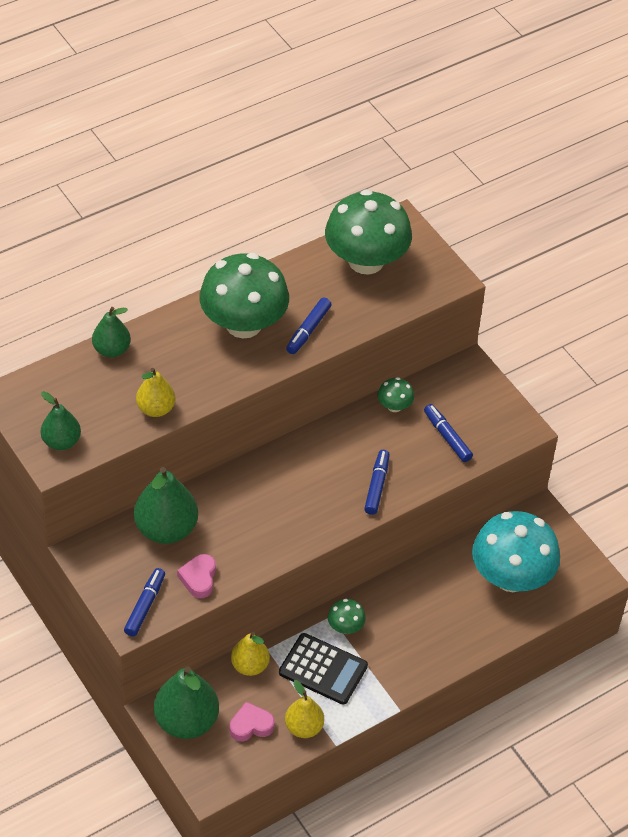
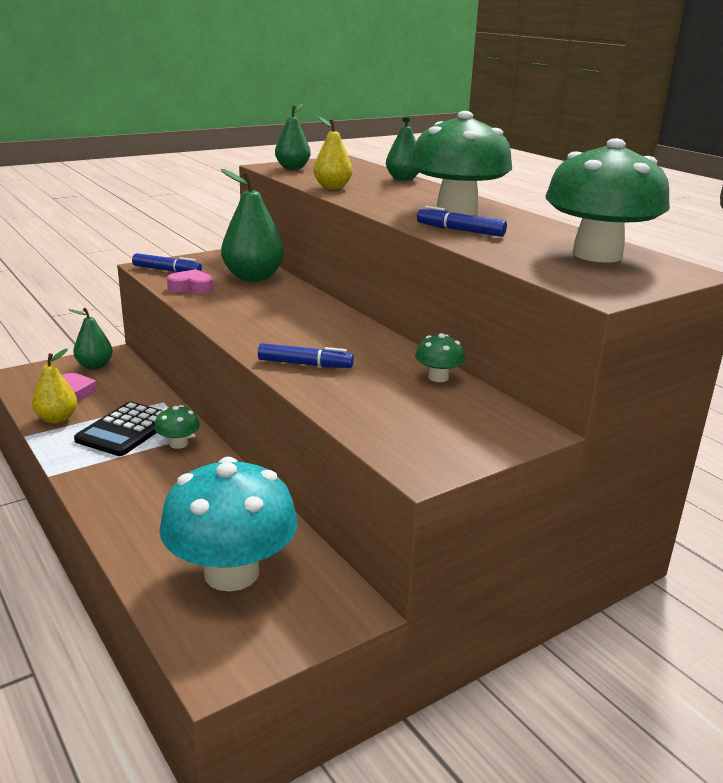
camera: 90 degrees right, 25 degrees down
(186, 721) = (95, 366): green pear -> green pear, size x0.61
(250, 666) = (145, 393): yellow pear -> none
(447, 437) = (392, 409): blue marker -> none

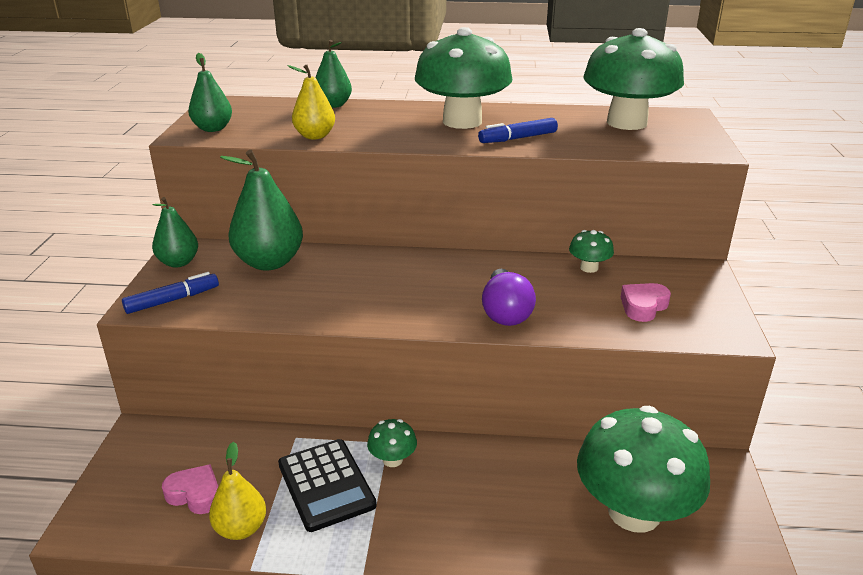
camera: 50 degrees left, 5 degrees up
(95, 366) = (148, 455): green pear -> green pear (178, 262)
(191, 287) = (245, 303): pink heart -> pink heart (643, 306)
(231, 573) = (634, 511): turquoise mushroom -> green mushroom
(305, 364) = (505, 312): blue marker -> purple light bulb

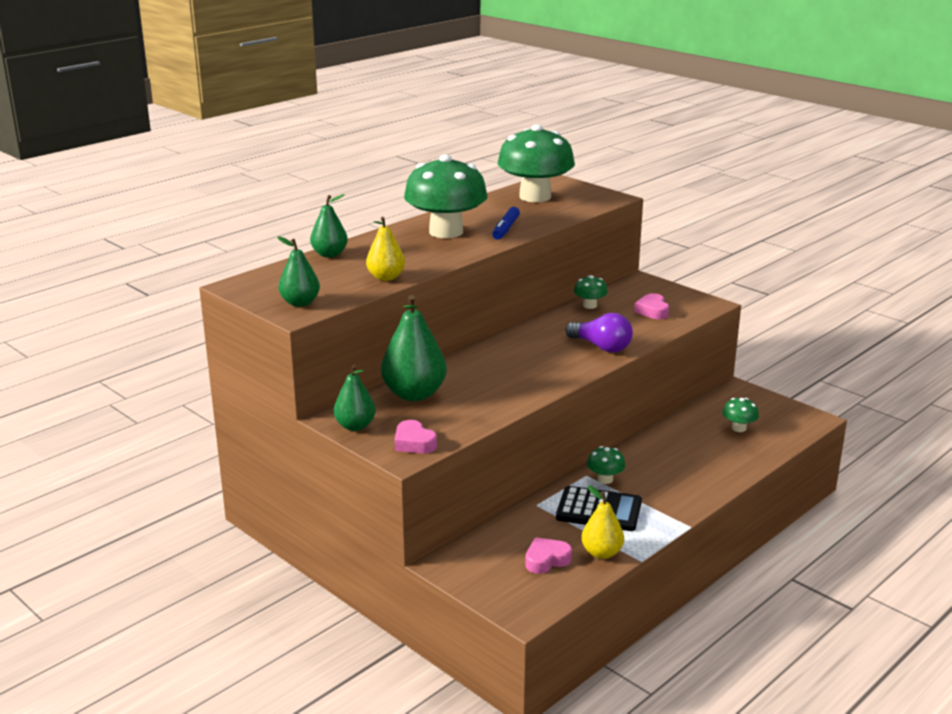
camera: 50 degrees left, 5 degrees down
(172, 300) = (414, 443): blue marker -> pink heart
(634, 511) = (738, 428): green mushroom -> green mushroom, size x0.43

